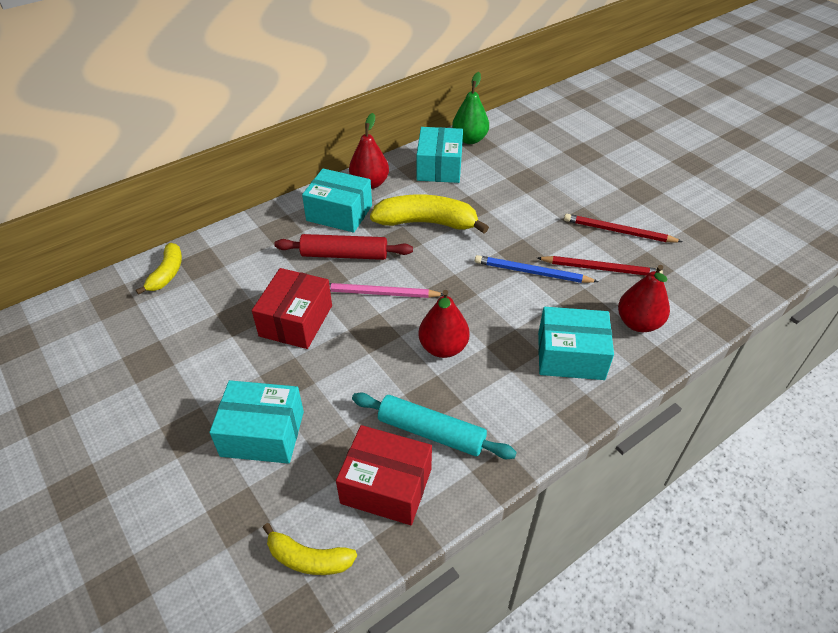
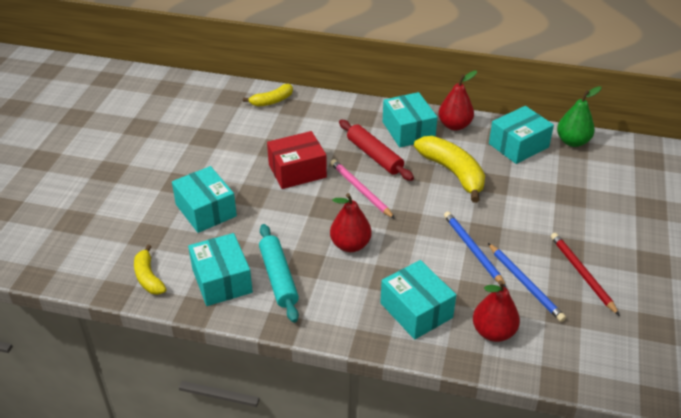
camera: 50 degrees right, 5 degrees down
(386, 486) = (222, 280): red box -> turquoise box
(600, 268) = (525, 284): red pencil -> blue pencil

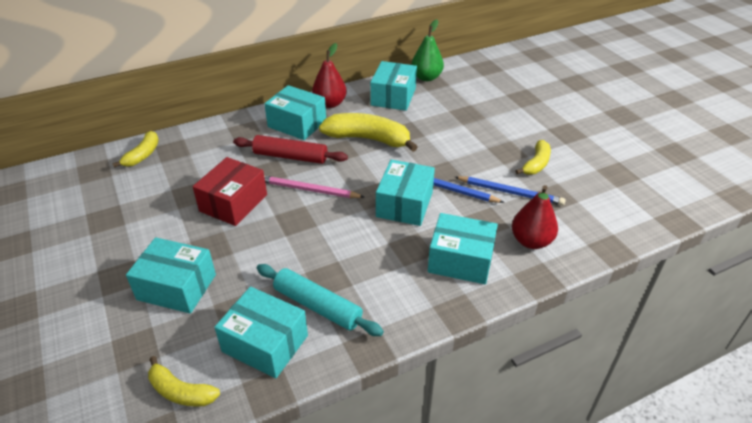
camera: 40 degrees left, 0 degrees up
(350, 245) = (350, 239): red pear -> none
(422, 242) = (404, 204): none -> turquoise box
(582, 274) = (536, 164): red pencil -> yellow banana

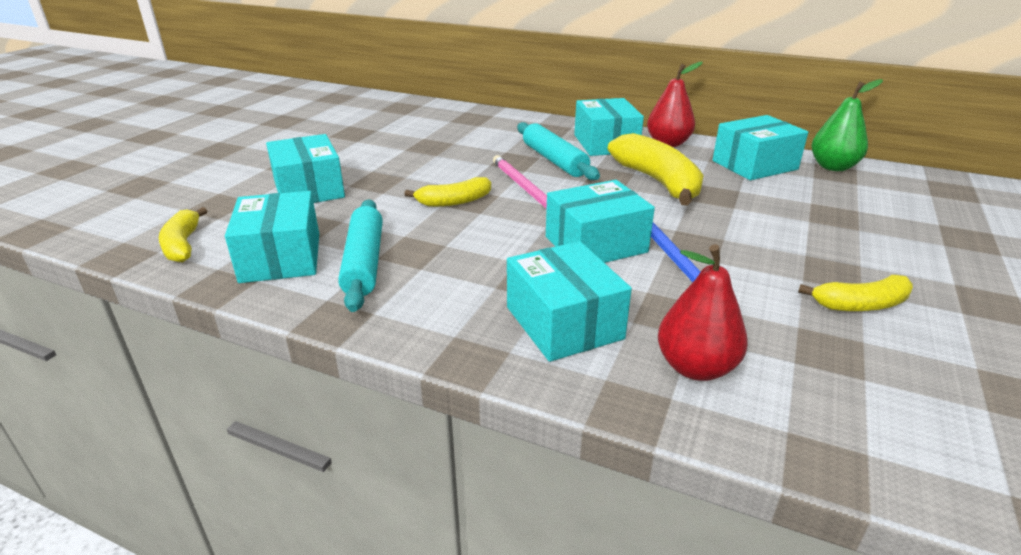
camera: 50 degrees right, 10 degrees down
(142, 155) = (446, 112): yellow banana -> yellow banana (454, 201)
(233, 203) = (447, 165): red box -> none
(290, 157) = (554, 160): red rolling pin -> turquoise rolling pin
(510, 192) = (759, 308): blue pencil -> none

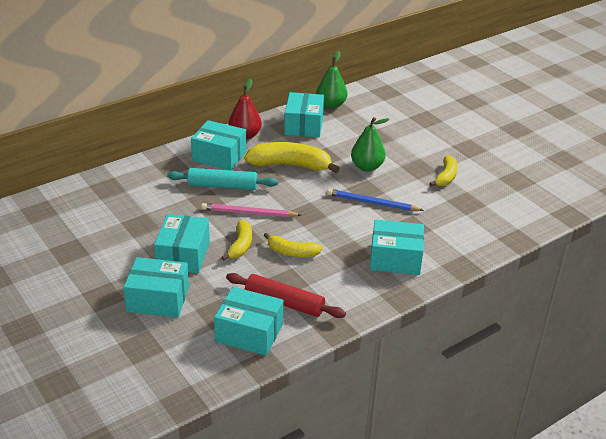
camera: 60 degrees left, 5 degrees up
(183, 244) = (191, 371): yellow banana -> yellow banana (292, 252)
(364, 262) = (284, 302): turquoise rolling pin -> red rolling pin
(595, 244) = (337, 218): turquoise box -> turquoise box (183, 255)
(695, 367) = (451, 239): red pear -> none
(751, 230) = (367, 167): none -> green pear

